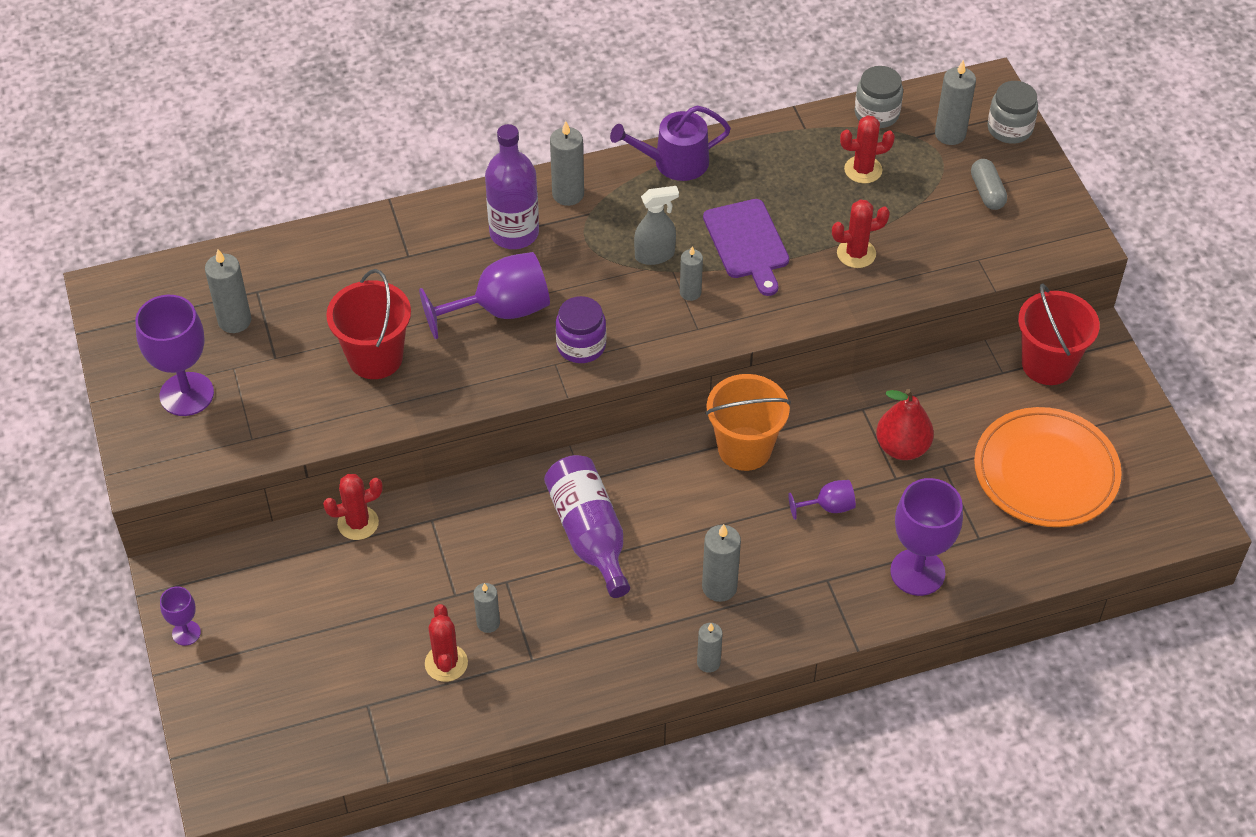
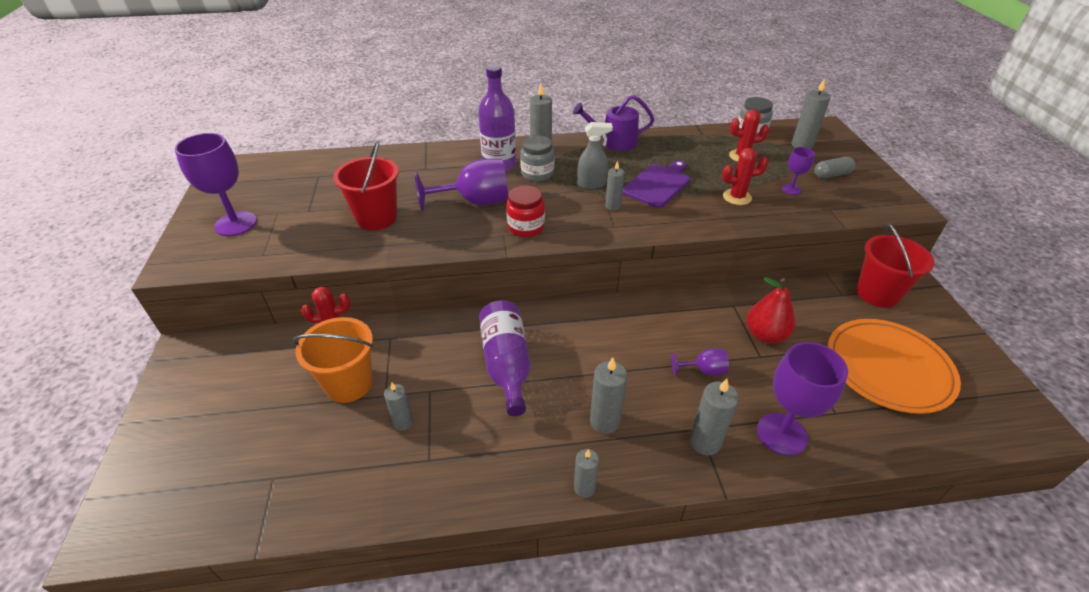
camera: 10 degrees right, 10 degrees down
(186, 633) = (165, 394): purple goblet -> purple goblet (791, 189)
(234, 321) = (294, 189): grey candle -> grey candle (705, 442)
(446, 663) = (355, 451): red cactus -> none
(581, 346) = (526, 227): purple jar -> red jar
(744, 448) = (640, 320): orange bucket -> orange bucket (349, 384)
(747, 243) = (658, 184): purple cutting board -> purple cutting board turned 135 degrees counterclockwise
(987, 192) = (831, 175): grey capsule -> grey capsule turned 75 degrees clockwise
(1009, 129) = (843, 146): grey jar -> grey jar (537, 173)

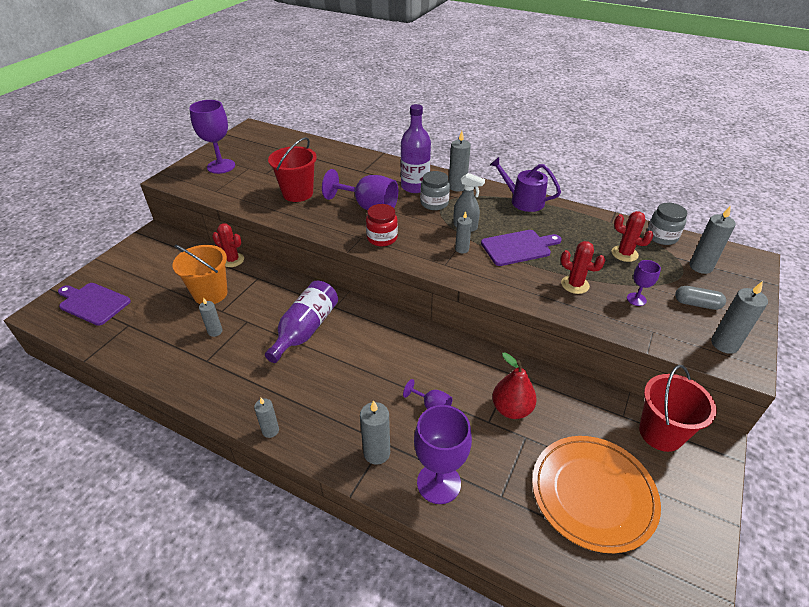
camera: 35 degrees right, 0 degrees up
(183, 480) = (93, 303): none -> purple cutting board
(604, 421) = (326, 399): grey candle -> grey candle (724, 344)

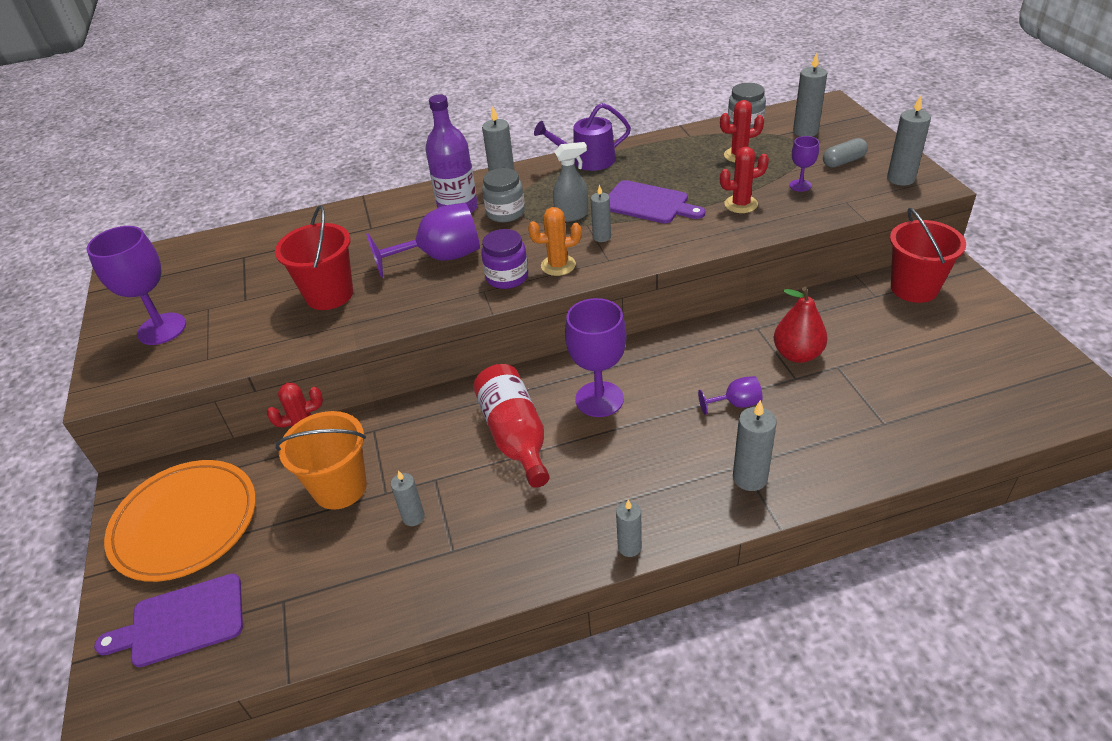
camera: 40 degrees left, 0 degrees up
(306, 329) = (515, 435): purple bottle -> red bottle
(382, 238) = (507, 277): red jar -> purple jar
(415, 249) = (558, 265): none -> orange cactus
(438, 483) = (830, 455): purple goblet -> purple goblet (599, 399)
(518, 247) = (648, 203): purple cutting board -> purple cutting board turned 90 degrees clockwise
(593, 493) = (934, 366): orange plate -> orange plate (185, 523)

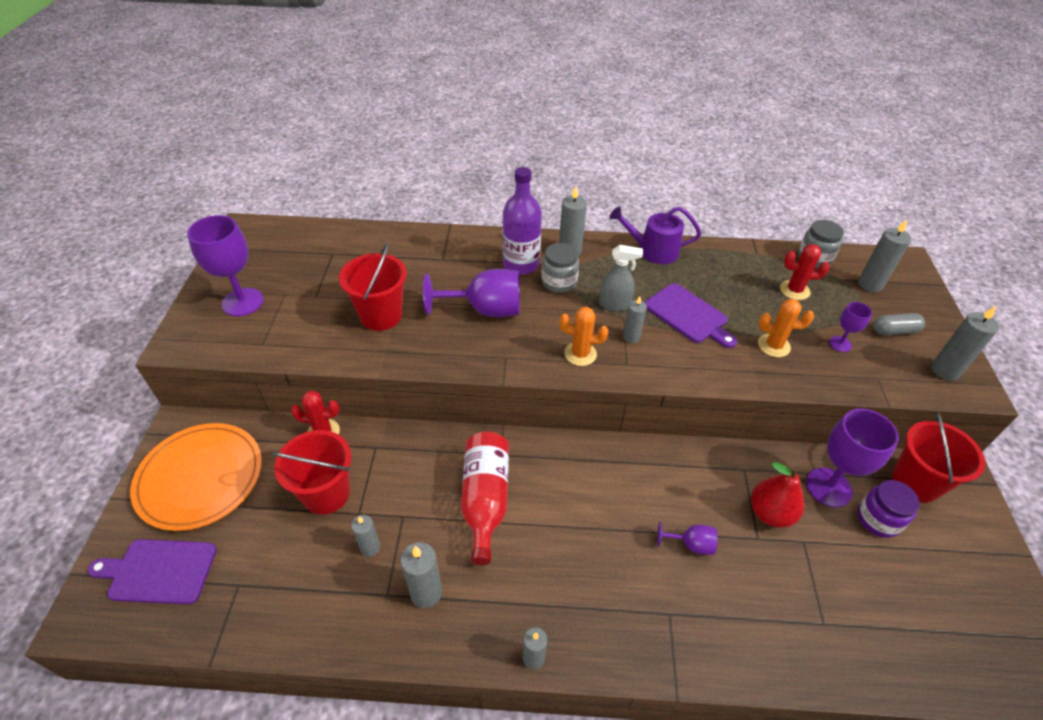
camera: 15 degrees right, 5 degrees up
(340, 488) = (326, 493): orange bucket -> red bucket
(507, 277) = (531, 350): purple jar -> purple jar (878, 519)
(599, 399) = (571, 490): purple goblet -> purple goblet (828, 487)
(741, 204) = (773, 346): red cactus -> orange cactus
(750, 478) = (671, 630): grey candle -> grey candle (426, 592)

